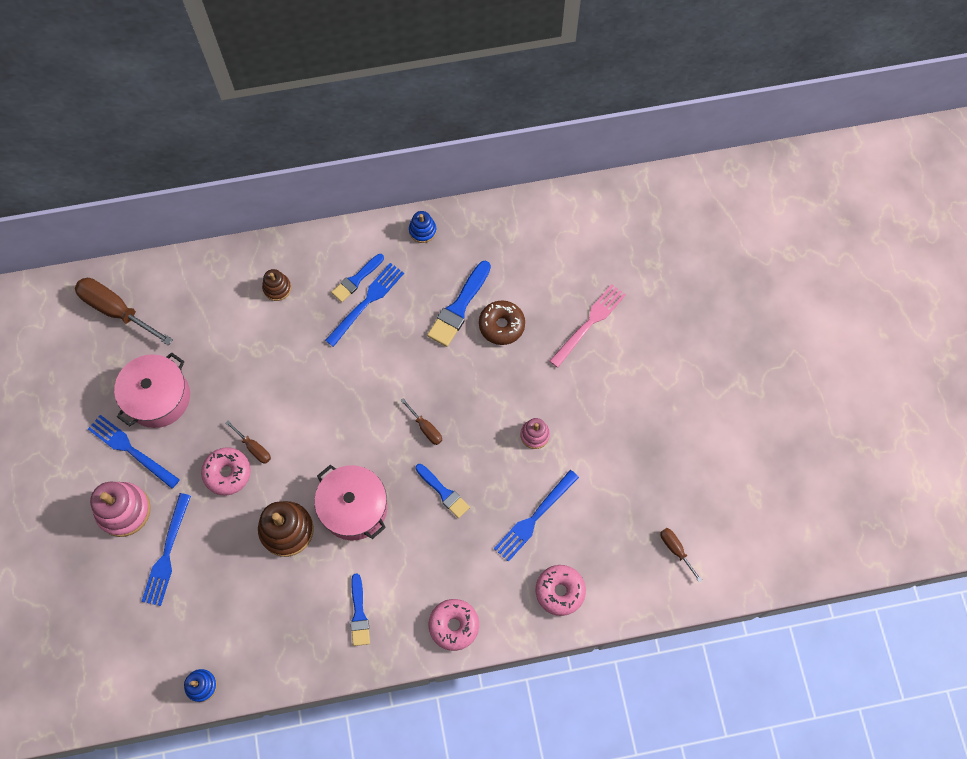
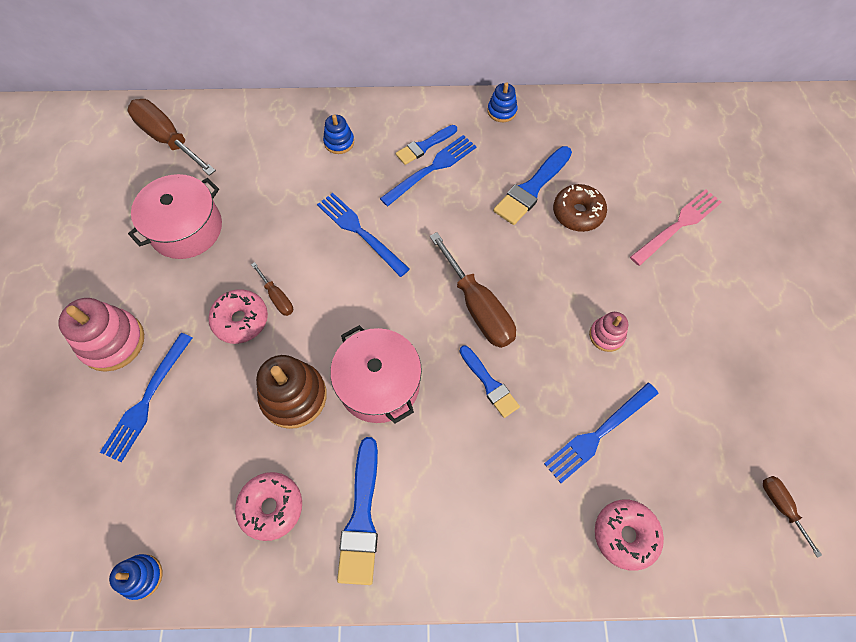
camera: 10 degrees right, 5 degrees down
(130, 449) = (140, 277): blue fork -> blue fork (359, 231)
(277, 288) = (339, 142): brown stacking toy -> blue stacking toy
(359, 614) = (361, 517): blue brush -> blue brush, size x1.53
(426, 428) = (478, 307): brown screwdriver -> brown screwdriver, size x1.99
(454, 625) = (481, 556): pink donut -> pink donut (271, 507)

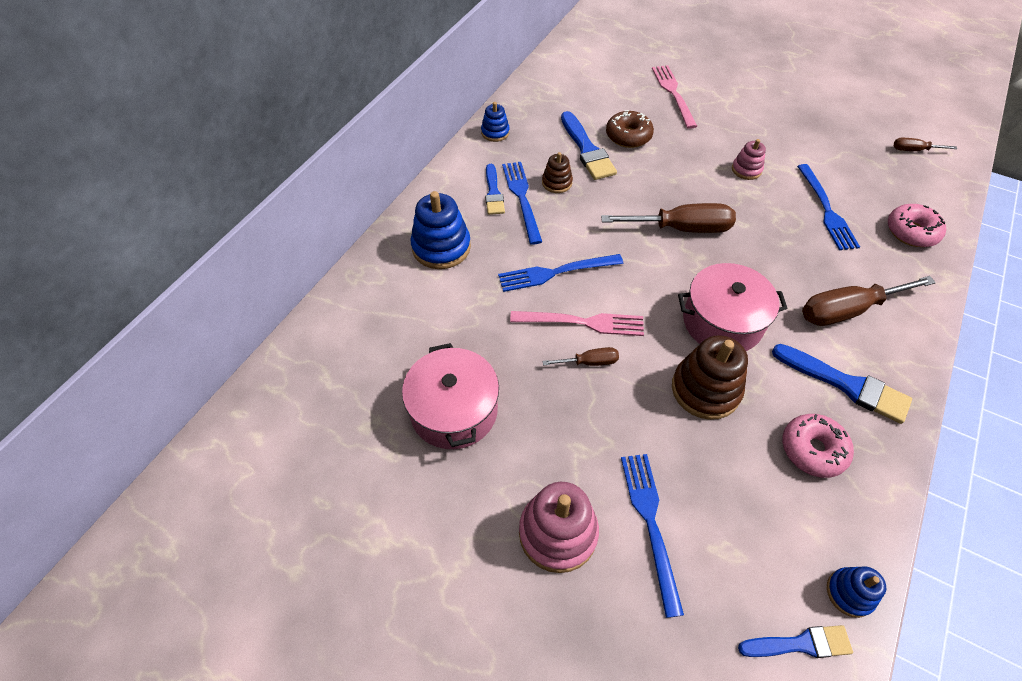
camera: 60 degrees left, 10 degrees down
(146, 401) = (650, 522): blue fork -> blue fork turned 150 degrees counterclockwise
(168, 139) = (317, 386): brown screwdriver -> brown screwdriver (847, 310)
(241, 320) = (598, 402): pink donut -> none
(317, 276) = (584, 322): none -> pink fork
(339, 142) = (441, 247): blue stacking toy -> blue stacking toy, size x1.79
(469, 185) = (557, 183): none -> brown stacking toy
(489, 384) = (756, 251): blue brush -> blue brush (800, 644)

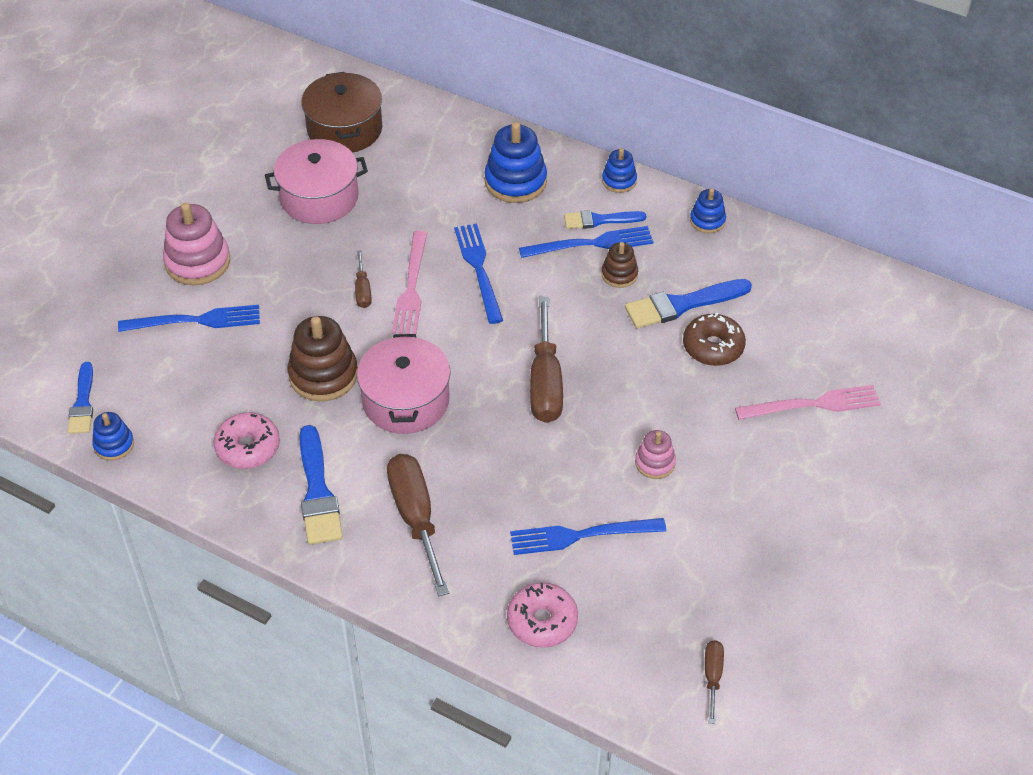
camera: 90 degrees right, 5 degrees down
(344, 392) = (344, 129): none -> brown pot
(445, 180) = (619, 181): none -> blue stacking toy
(846, 384) = (317, 492): blue brush -> blue brush turned 45 degrees counterclockwise

